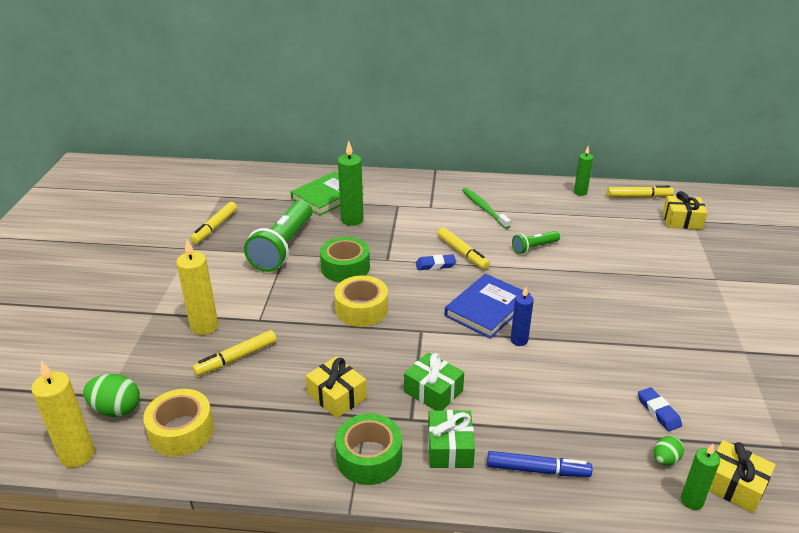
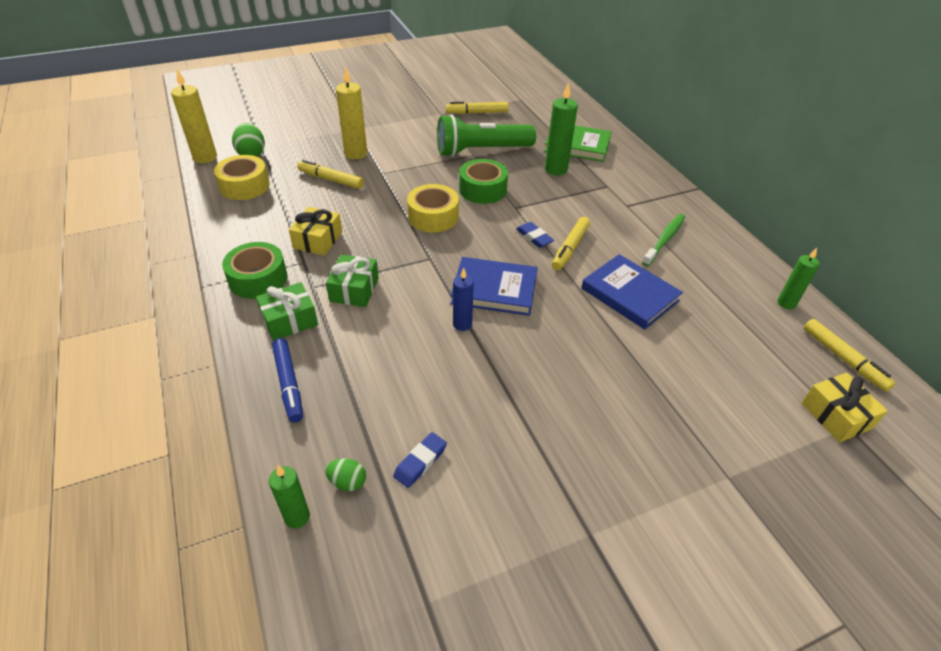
camera: 60 degrees right, 10 degrees up
(534, 247) = (629, 294): green flashlight -> blue book
(733, 485) = (337, 555): yellow gift -> none

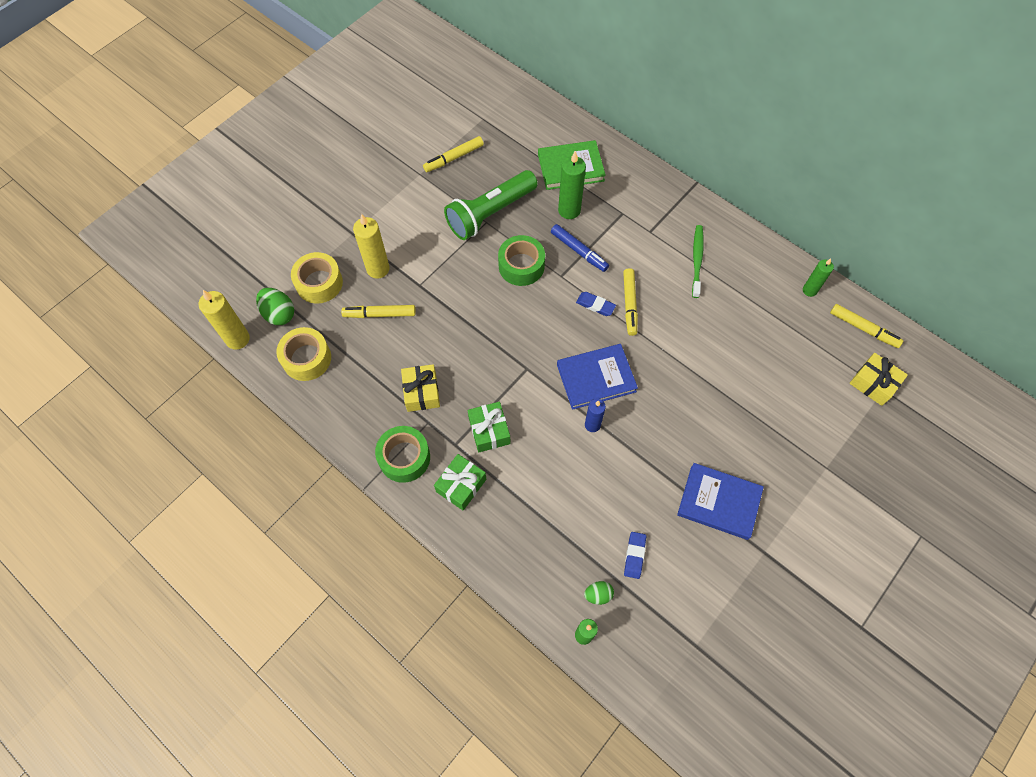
camera: 25 degrees left, 20 degrees up
(289, 383) = (503, 541): blue marker -> blue marker (579, 251)
(433, 217) = (500, 319): yellow tape -> yellow tape (319, 283)
(629, 294) = (697, 335): blue book -> blue book (719, 502)

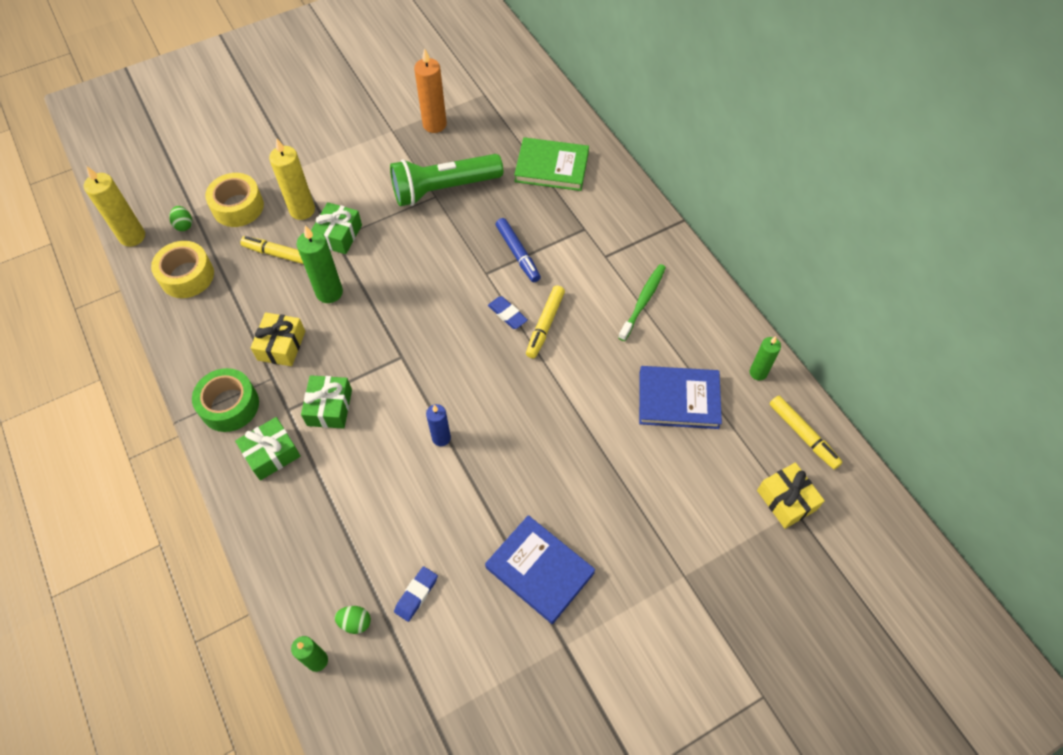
camera: 20 degrees right, 5 degrees down
(279, 314) = (184, 225): green egg -> green egg, size x0.60
(421, 281) = (338, 235): none -> green gift
(454, 158) = (434, 124): yellow marker -> orange candle
(521, 266) = (449, 250): green tape -> none
(569, 210) = (528, 209): green candle -> green candle (329, 292)
(596, 378) = (470, 390): blue book -> blue book (678, 399)

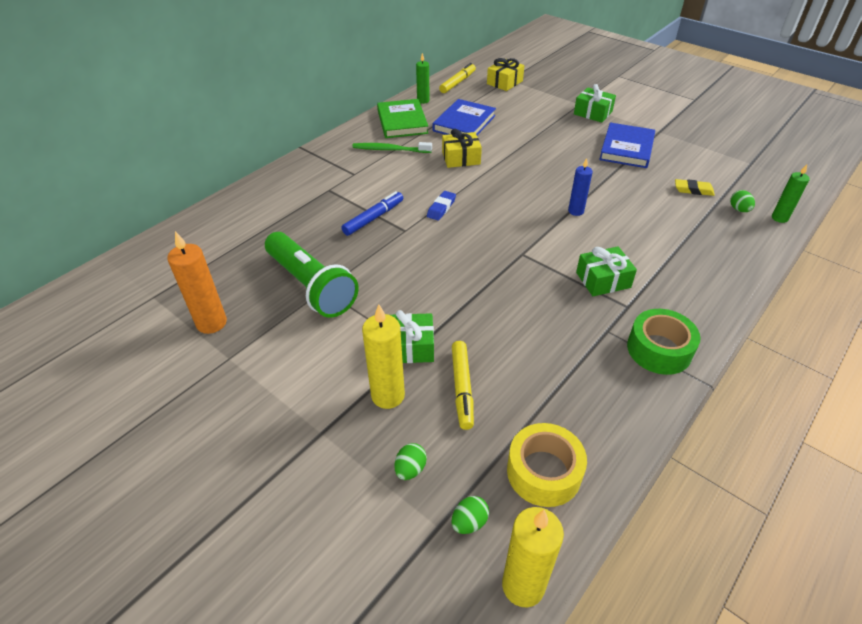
camera: 110 degrees left, 15 degrees down
(238, 207) = (410, 469): yellow tape -> green egg
(271, 454) = (674, 300): green gift -> green gift (593, 113)
(281, 345) = (569, 338): yellow gift -> yellow gift (461, 158)
(329, 292) = (486, 326): green candle -> none
(416, 595) = (693, 190): blue eraser -> yellow eraser
(545, 325) = (439, 187): yellow marker -> none
(551, 167) = (258, 223): green book -> green book (402, 122)
(678, 399) = (464, 123): blue book -> blue book turned 45 degrees clockwise

